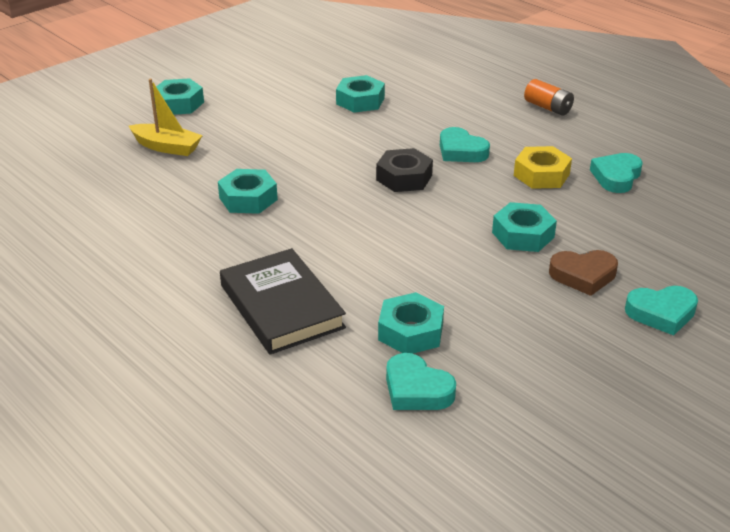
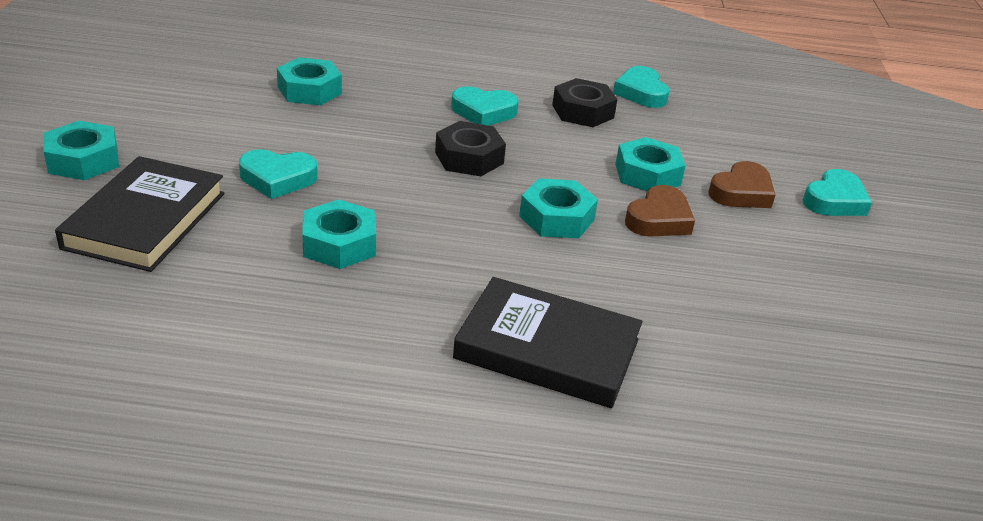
camera: 45 degrees left, 0 degrees up
(167, 147) = (145, 220): yellow boat -> black book
(410, 332) = (694, 313): turquoise nut -> turquoise nut (556, 218)
(416, 389) = (779, 367): turquoise heart -> turquoise heart (277, 179)
(482, 266) = (659, 219): none -> brown heart
(541, 175) = (583, 111): yellow nut -> black nut
(548, 107) = (499, 45): orange battery -> none

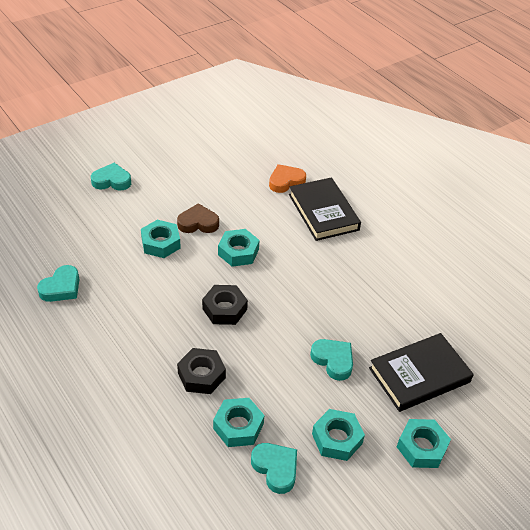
camera: 130 degrees left, 10 degrees up
(339, 244) = (346, 302): turquoise nut -> turquoise nut (337, 438)
(483, 112) = (168, 335): turquoise heart -> turquoise heart (275, 468)
(583, 111) = (117, 297): black nut -> black nut (201, 375)
(679, 360) = (286, 181): none -> orange heart
(741, 192) = (140, 209): brown heart -> none

